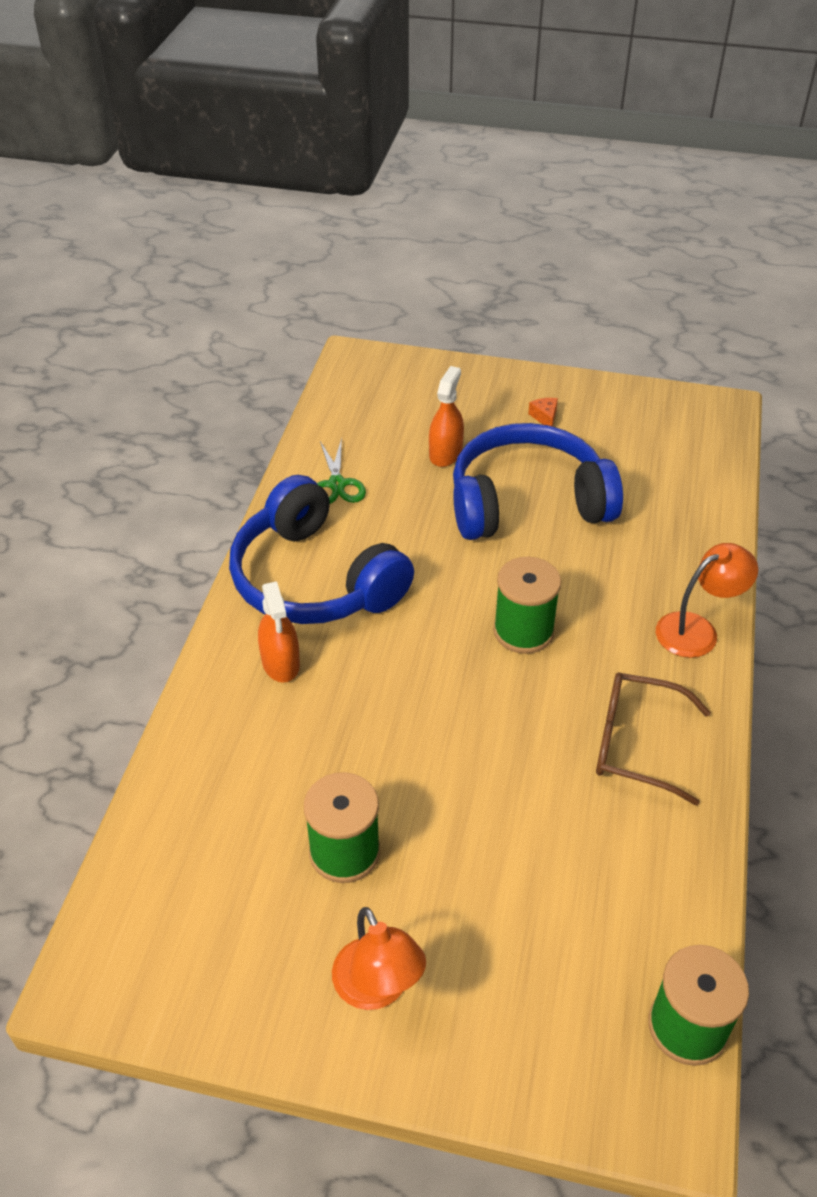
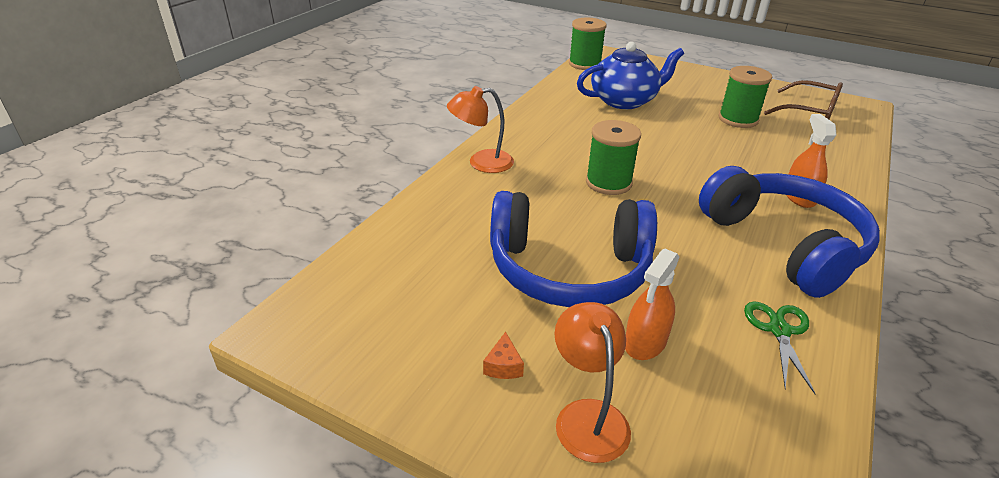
camera: 165 degrees left, 10 degrees down
(377, 989) = (717, 87): orange lamp -> orange lamp (587, 416)
(555, 866) = (624, 100): none -> blue teapot
(635, 744) = (559, 127): brown glasses -> brown glasses (810, 112)

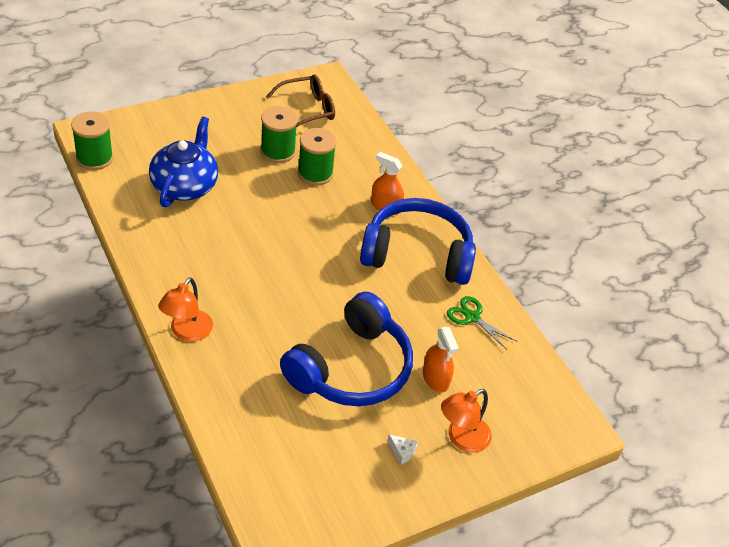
camera: 60 degrees left, 10 degrees up
(503, 366) = (402, 452): orange cheese -> white cheese
(587, 416) = (461, 438): orange lamp -> orange lamp turned 60 degrees counterclockwise
(608, 183) = (283, 282): green spool -> green spool (315, 173)

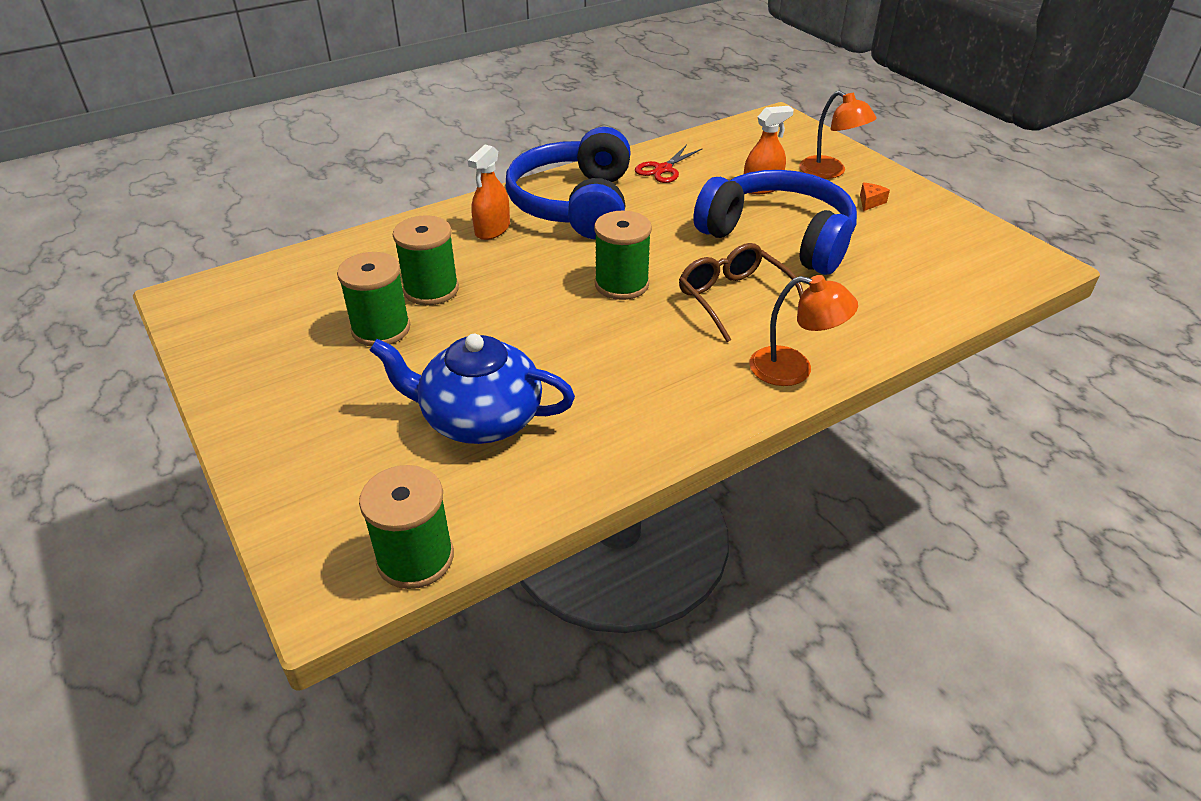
camera: 90 degrees left, 5 degrees down
(303, 263) = (621, 284): none -> green spool
(307, 109) = (270, 309): brown glasses -> brown glasses (733, 298)
(402, 452) = (870, 202): white cheese -> orange cheese
(472, 317) = (663, 169): green scissors -> red scissors

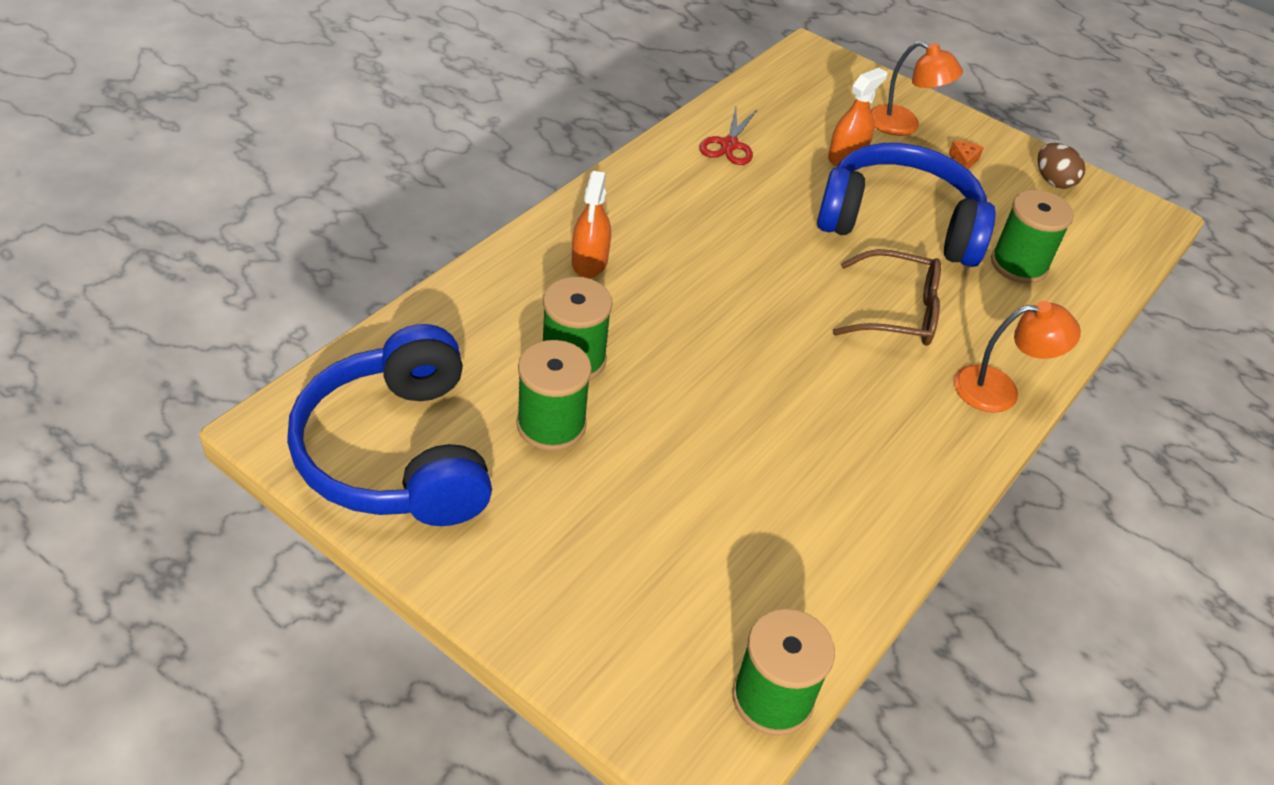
camera: 25 degrees left, 5 degrees up
(479, 418) = (732, 518): blue teapot -> none
(574, 204) = (660, 210): blue headphones -> blue headphones (396, 453)
(621, 284) = (776, 314): green spool -> green spool (1018, 264)
(733, 298) = (898, 312): brown glasses -> brown glasses turned 150 degrees clockwise
(952, 225) = (1053, 181): none -> brown egg

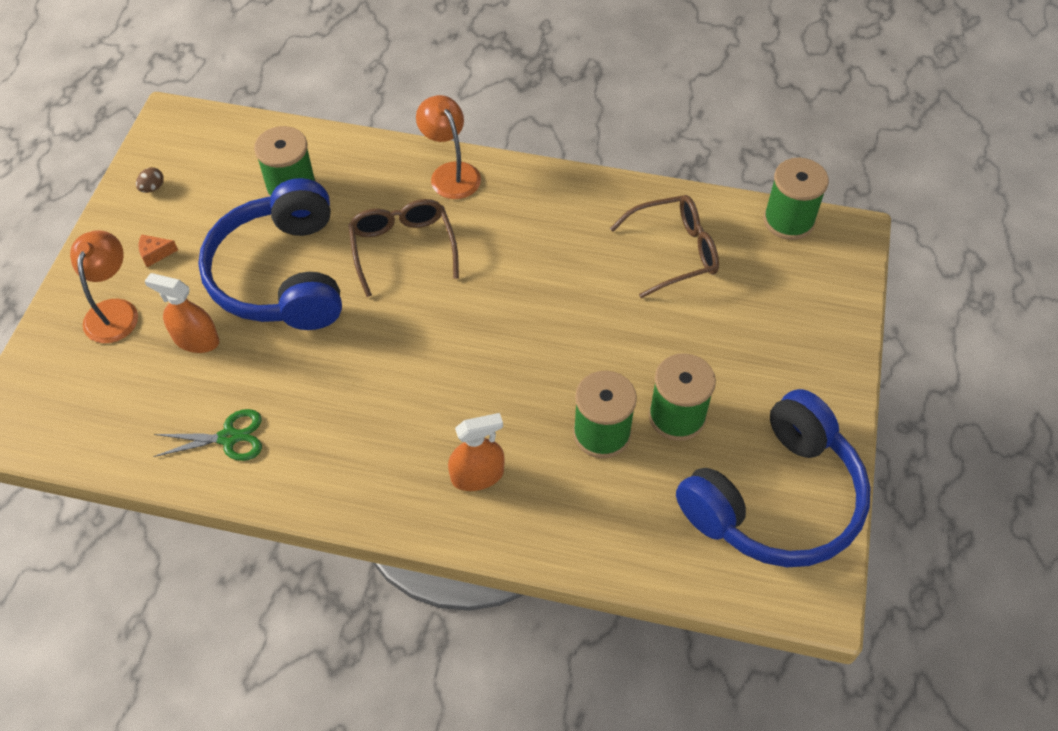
camera: 110 degrees left, 10 degrees up
(729, 145) = (229, 438): red scissors -> green scissors
(780, 538) = (674, 252): none -> brown glasses
(1053, 181) = (152, 188): brown egg -> brown egg, size x0.61

